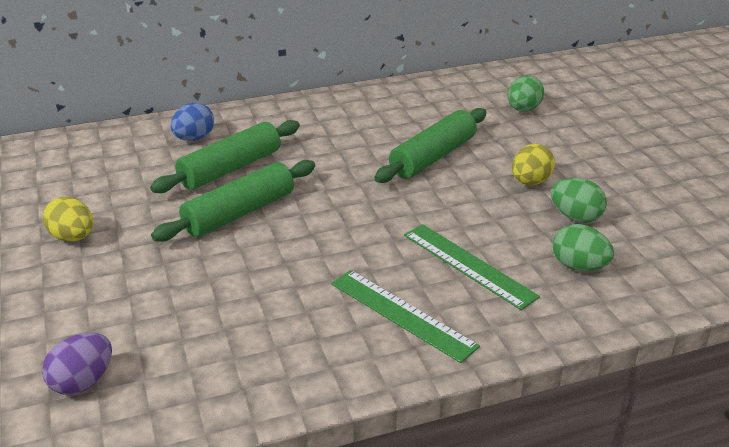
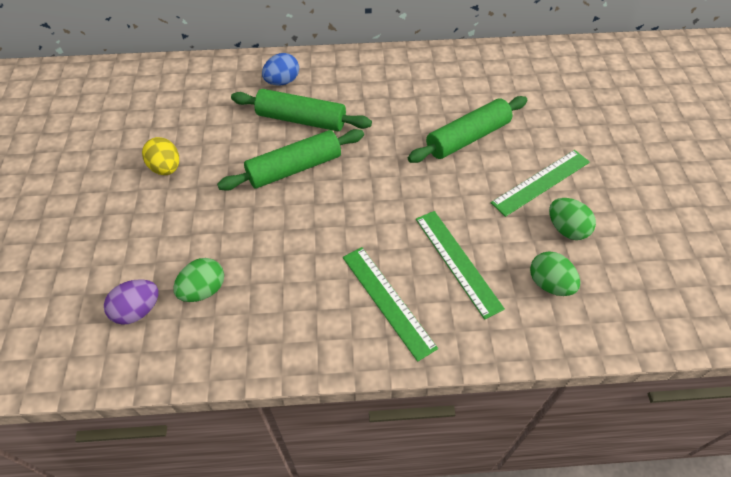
camera: 15 degrees right, 20 degrees up
(230, 169) = (301, 120): green rolling pin -> green rolling pin turned 45 degrees clockwise
(523, 109) = (564, 97): green egg -> green egg (203, 290)
(530, 182) = (541, 182): yellow egg -> green ruler

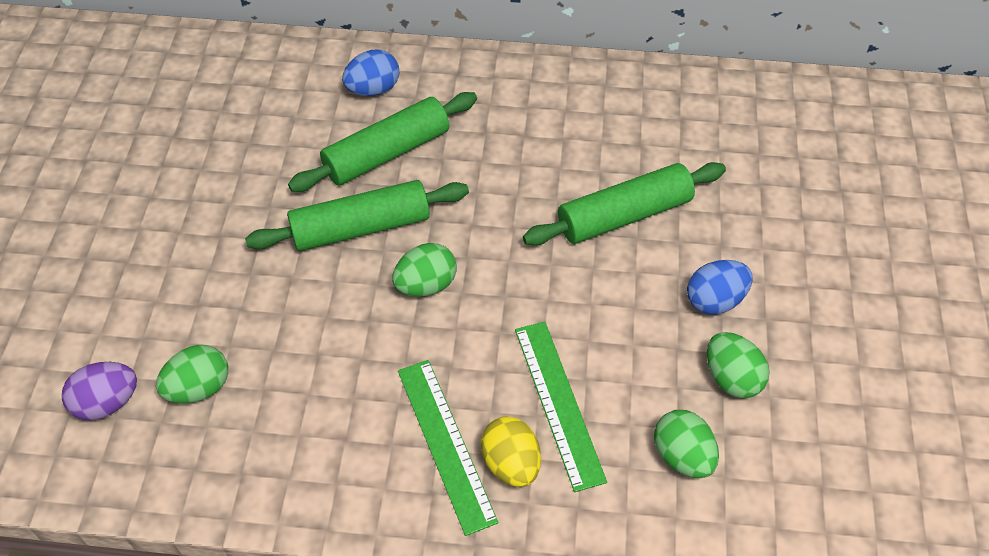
camera: 10 degrees right, 0 degrees up
(166, 168) = (183, 202): yellow egg -> yellow egg (511, 463)
(301, 120) = (387, 153): green rolling pin -> green rolling pin turned 60 degrees counterclockwise
(348, 199) = (426, 285): none -> green egg
(541, 182) = (715, 300): green ruler -> blue egg

